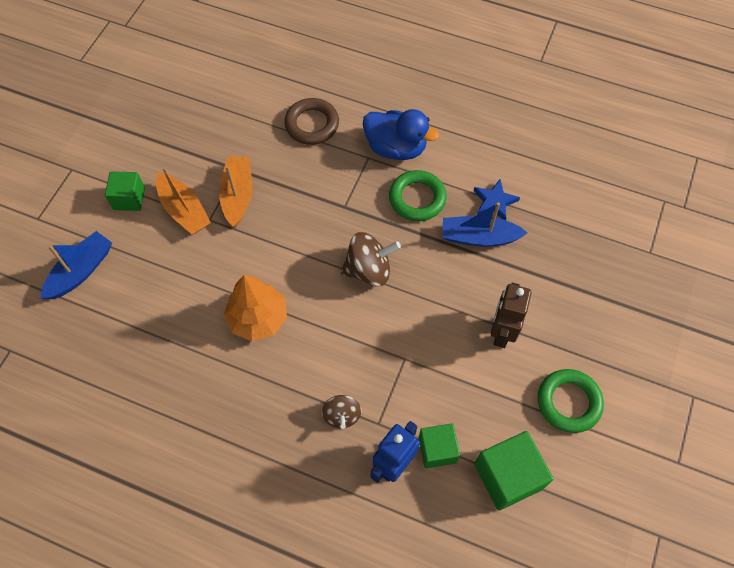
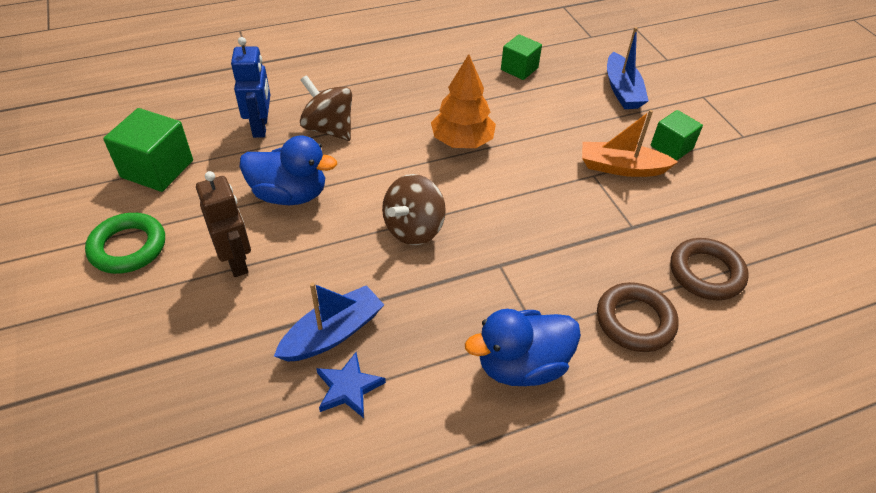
camera: 135 degrees right, 15 degrees down
(238, 195) = (600, 207): orange boat -> none
(239, 117) = (706, 273): none -> brown ring
(342, 415) = (329, 129): brown spinning top -> brown spinning top, size x1.60
(417, 198) = (438, 325): green ring -> none
(425, 365) = (290, 194): none -> blue duck
(437, 450) = (232, 152): green cube -> green cube (519, 69)

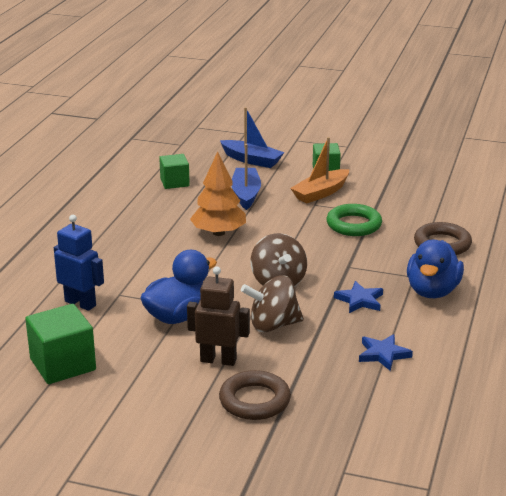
camera: 50 degrees left, 20 degrees down
(128, 247) = (139, 403): green ring -> green ring (354, 225)
(329, 129) = (127, 276): brown spinning top -> brown spinning top (273, 325)
(333, 333) = (332, 344): blue boat -> blue boat (246, 194)
(440, 310) = (360, 300): none -> blue star
(706, 273) = (434, 208): brown ring -> brown ring (254, 401)

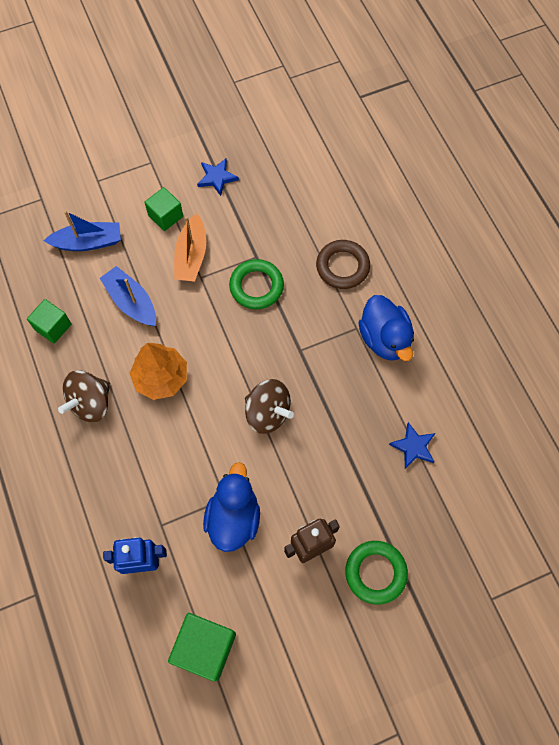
camera: 40 degrees left, 40 degrees up
(254, 401) = (375, 572): brown ring -> green ring
(273, 325) = (311, 472): brown spinning top -> brown spinning top (90, 403)
(360, 300) = (345, 390): blue star -> blue star (217, 178)

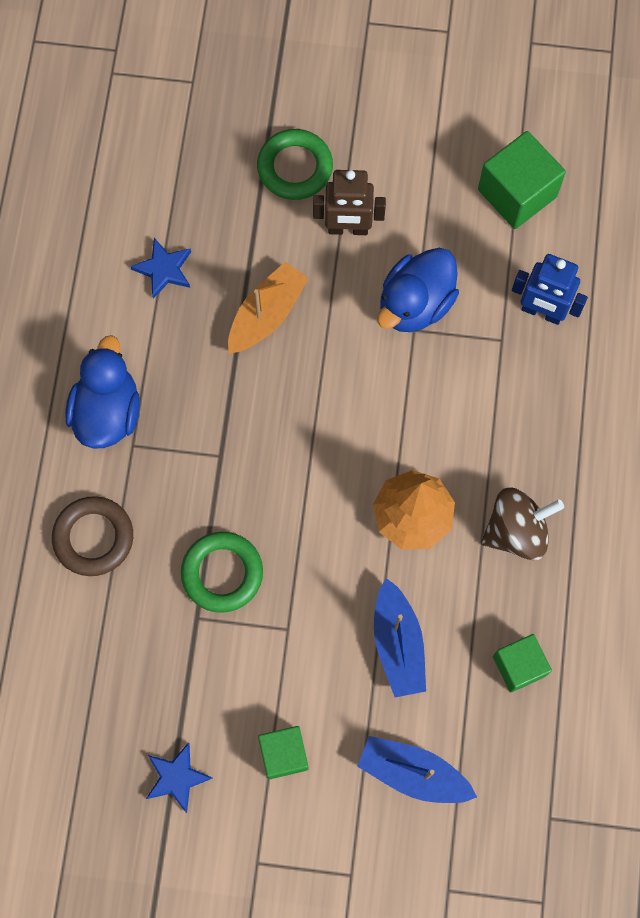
camera: 150 degrees left, 5 degrees up
(191, 256) = (282, 668): orange boat -> orange boat (267, 314)
(268, 413) = (307, 400): brown spinning top -> none

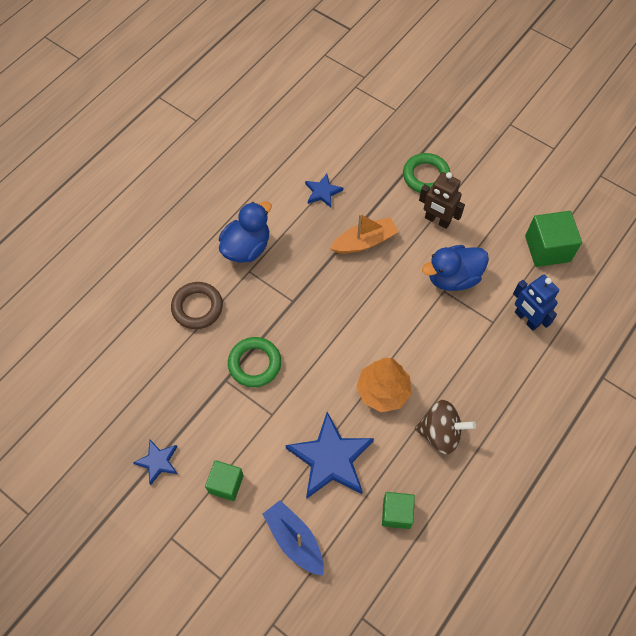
camera: 30 degrees right, 10 degrees down
(398, 644) = (331, 459): blue boat -> blue star

